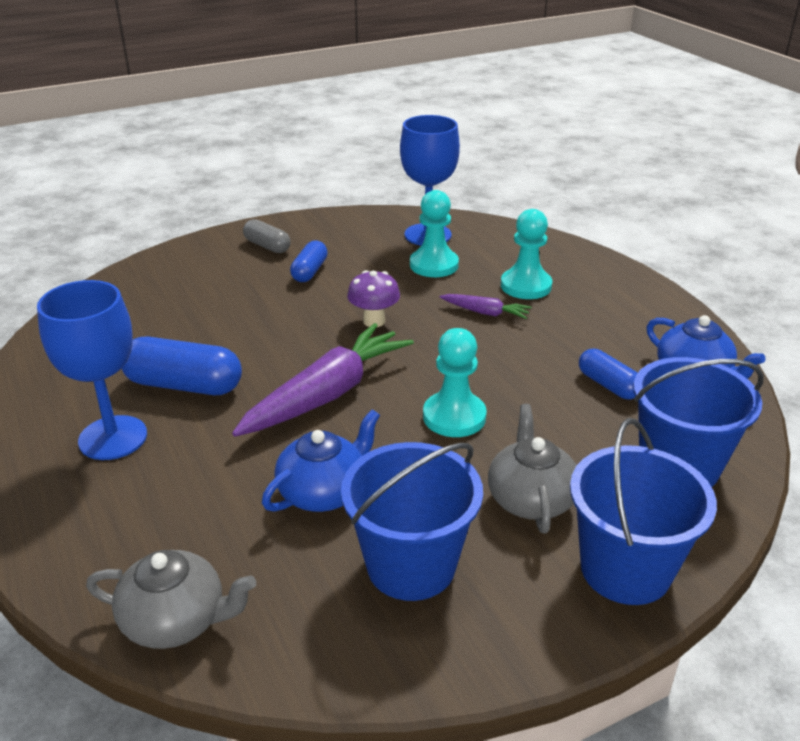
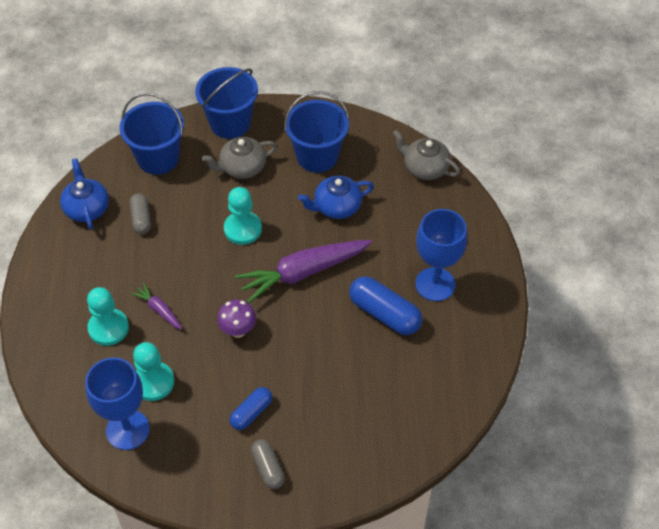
camera: 155 degrees left, 20 degrees up
(531, 499) = (242, 167): grey teapot -> grey teapot turned 45 degrees clockwise
(608, 385) = (141, 219): blue capsule -> grey capsule

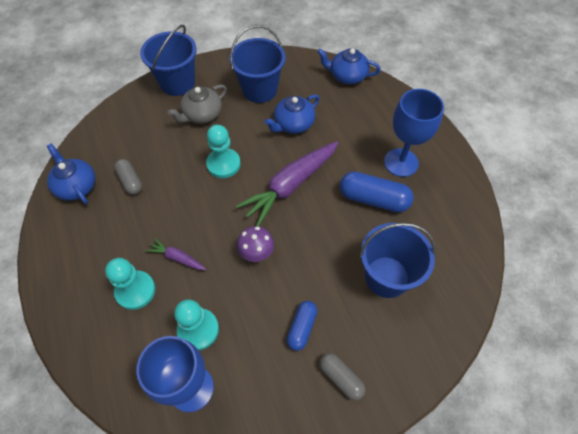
camera: 20 degrees left, 5 degrees up
(158, 158) = (126, 126): blue bucket -> blue bucket (386, 277)
(425, 168) = (347, 76): grey teapot -> blue teapot

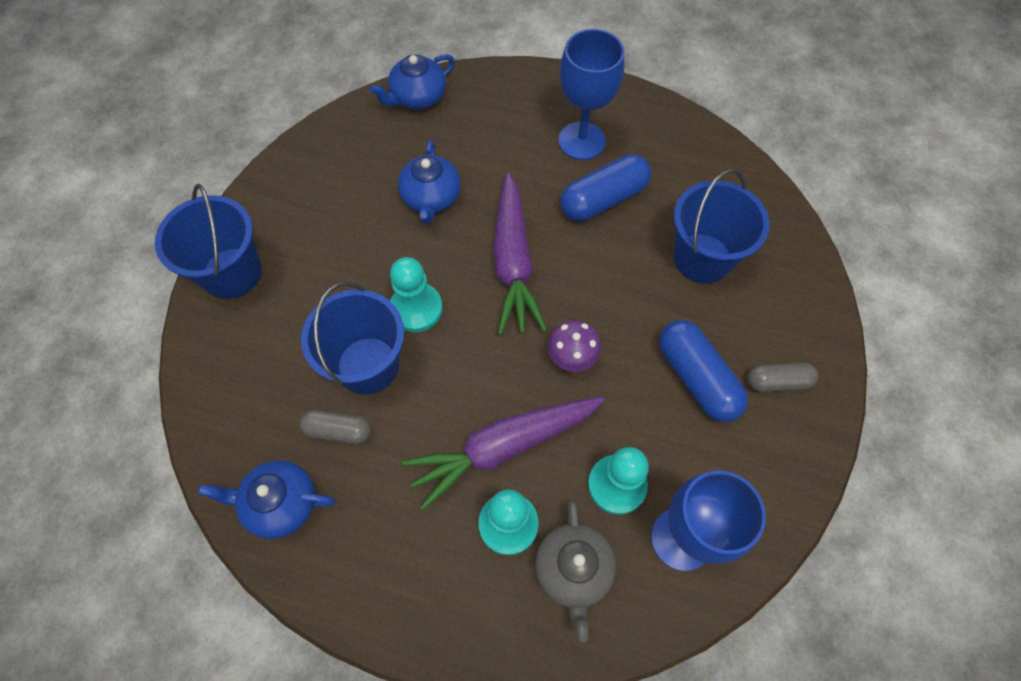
camera: 50 degrees left, 5 degrees up
(177, 258) = (503, 447): purple carrot -> purple carrot, size x2.10
(202, 114) = (315, 280): grey teapot -> grey teapot (573, 570)
(259, 90) = (343, 193): blue bucket -> blue bucket (368, 365)
(302, 328) = (696, 378): blue capsule -> blue capsule, size x1.65

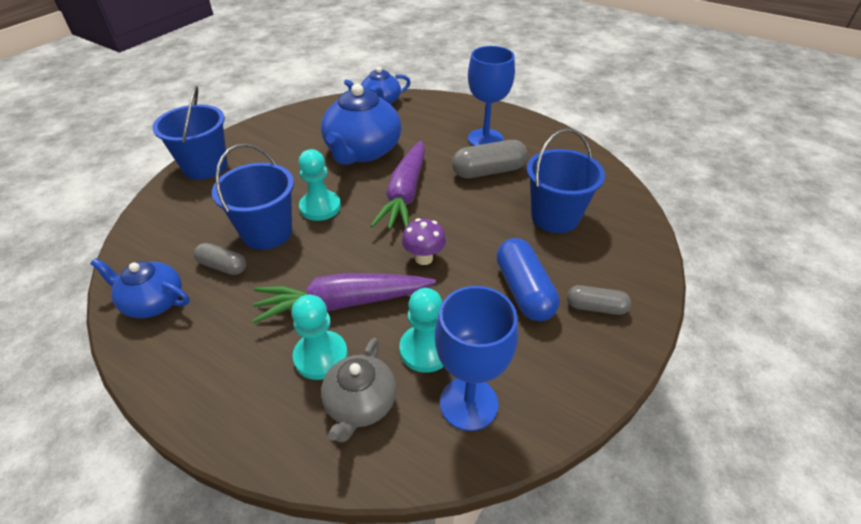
camera: 15 degrees right, 20 degrees down
(431, 198) = (362, 151): blue teapot -> blue teapot, size x1.71
(603, 199) = (488, 171): blue capsule -> grey capsule

